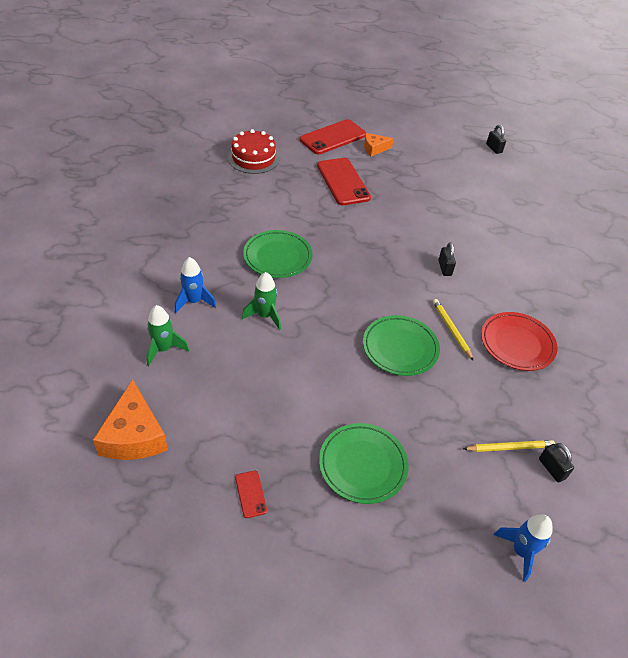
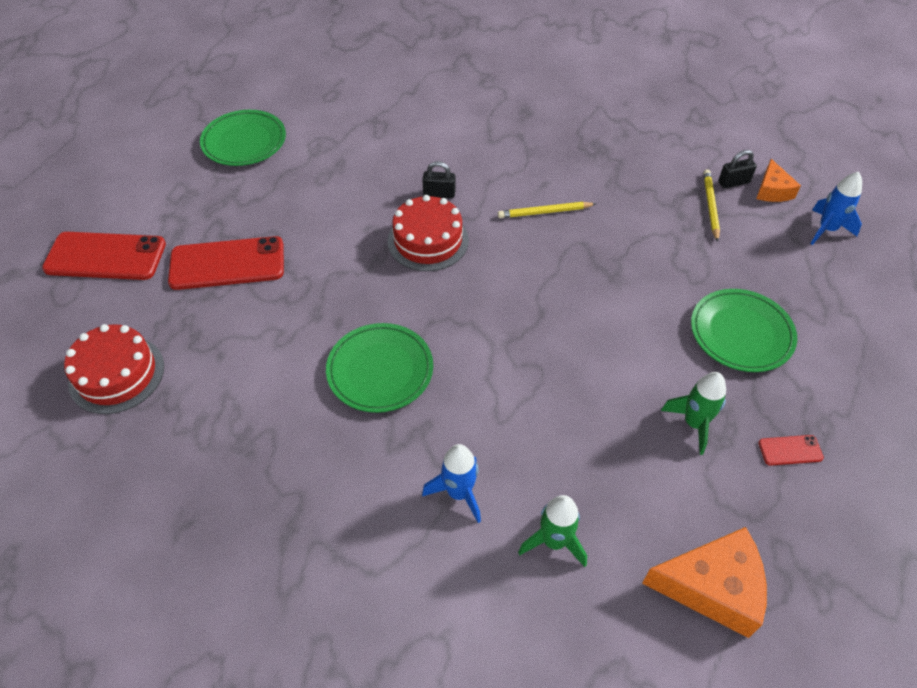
camera: 75 degrees left, 5 degrees up
(265, 316) = (500, 401): green rocket -> green rocket (694, 424)
(333, 137) = (105, 256): red phone -> red phone turned 60 degrees counterclockwise
(374, 149) = (159, 212): orange cheese -> orange cheese (772, 190)
(395, 267) = (428, 240): none -> red cake
(400, 348) = (570, 265): green plate -> green plate (244, 142)
(494, 148) = (212, 89): black padlock -> none
(517, 344) = (571, 163): red plate -> none

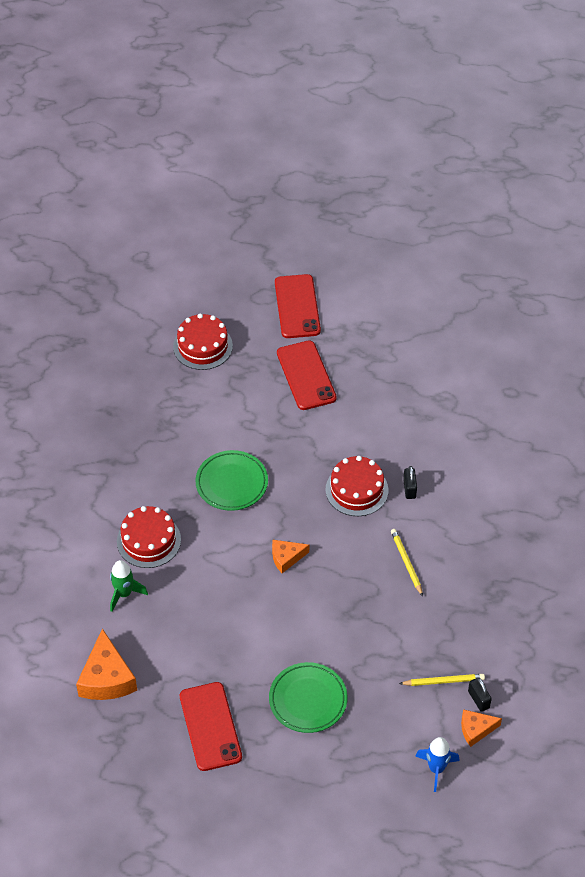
camera: 80 degrees right, 0 degrees up
(244, 142) = (435, 350): green plate -> none
(458, 493) = (148, 540): blue rocket -> red cake
(519, 326) = (286, 558): none -> orange cheese
(694, 424) = (222, 668): green rocket -> none
(790, 450) = (210, 726): red phone -> red phone, size x2.25

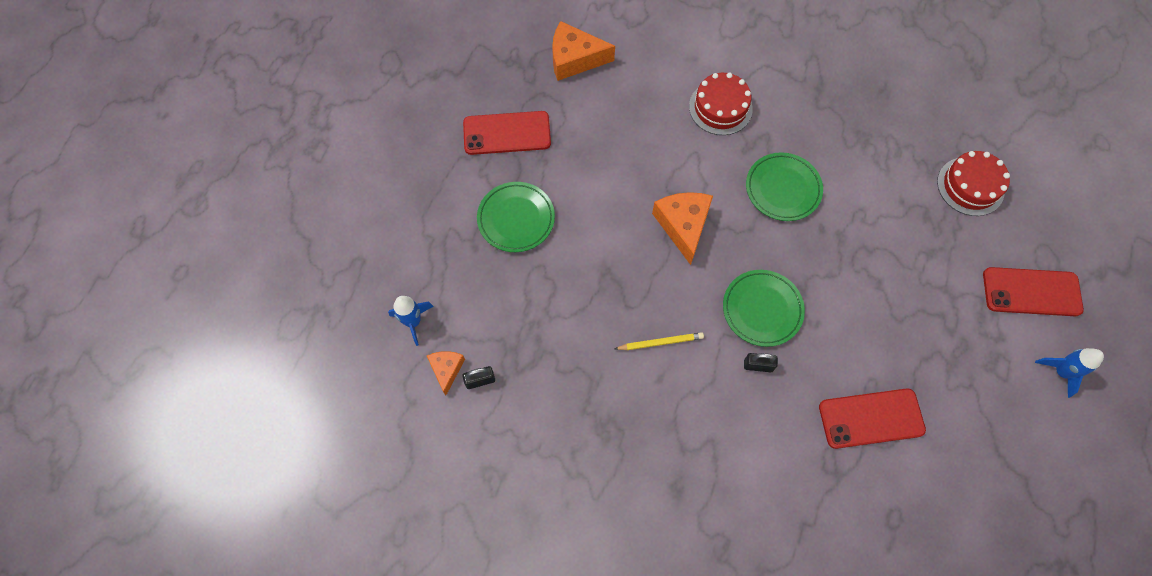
camera: 100 degrees right, 15 degrees up
(124, 594) = (662, 81): green rocket -> none
(286, 558) = (683, 225): orange cheese -> orange cheese, size x1.73
(306, 375) = (926, 284): red phone -> red phone (871, 418)
(357, 490) = (762, 309): red cake -> green plate
(363, 290) = (1060, 372): none -> blue rocket
(443, 681) = (509, 350): yellow pencil -> none

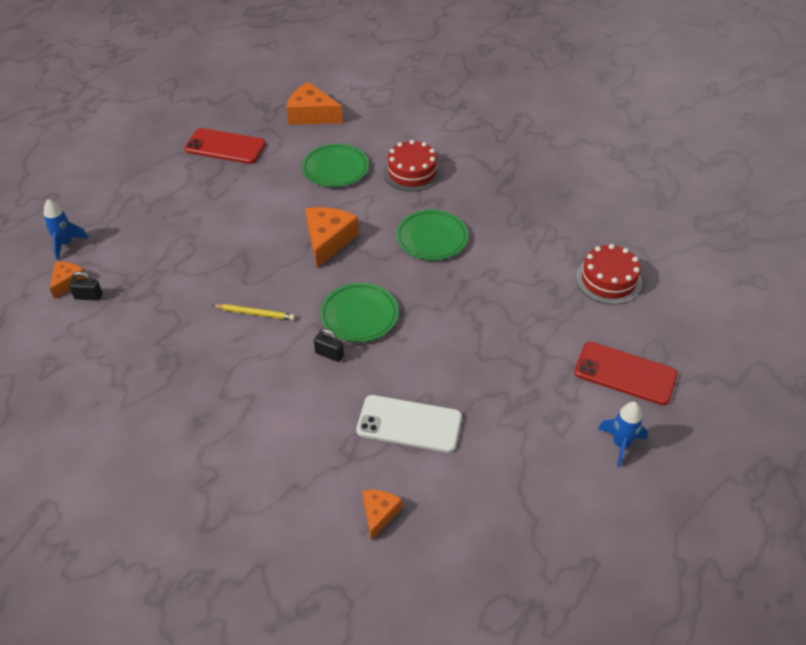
camera: 20 degrees right, 20 degrees down
(516, 219) = (194, 201): green plate -> green plate (335, 169)
(871, 418) = (409, 424): red phone -> white phone
(893, 524) = (379, 514): none -> orange cheese

